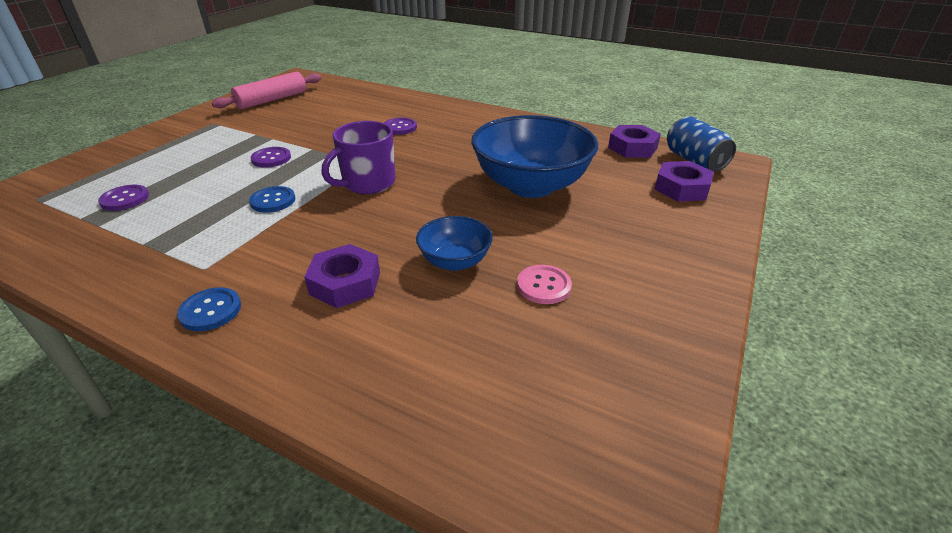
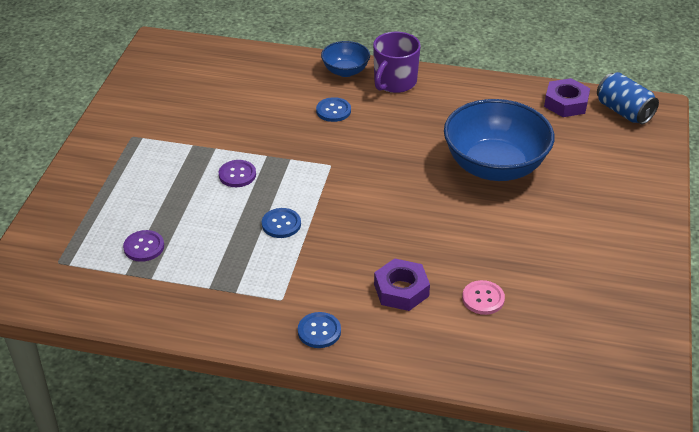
camera: 15 degrees left, 5 degrees up
(272, 100) = (165, 89): pink rolling pin -> none
(367, 183) = (351, 189): purple mug -> purple mug (394, 82)
(400, 127) = (333, 111): purple button -> blue button
(455, 261) = (471, 255): blue bowl -> blue bowl (345, 71)
(543, 286) = (546, 264): pink button -> pink button (483, 298)
(681, 188) = (620, 147): purple nut -> none

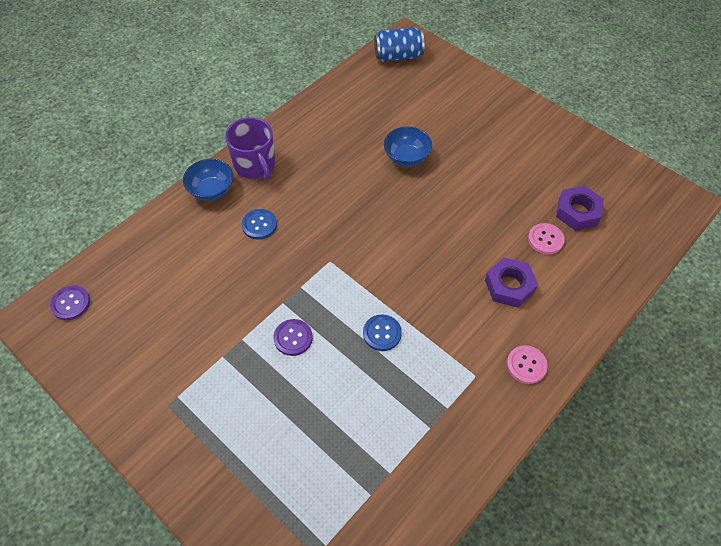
camera: 60 degrees left, 15 degrees up
(144, 247) = (342, 462): purple button -> purple button (71, 303)
(319, 331) = (526, 365): blue button -> pink button
(494, 166) = (406, 157): blue bowl -> blue bowl, size x0.50
(566, 103) = (365, 80): purple nut -> purple nut (577, 212)

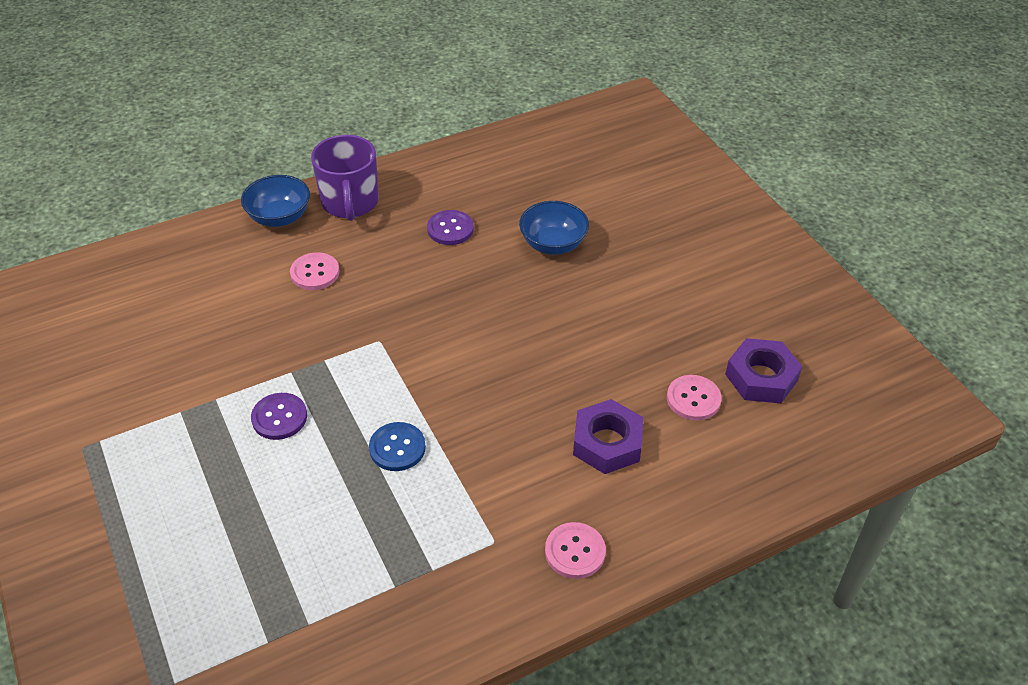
camera: 20 degrees right, 10 degrees down
(71, 303) = (41, 297): purple button -> purple button (450, 229)
(259, 225) = (315, 273): blue button -> pink button
(398, 56) = (610, 121): blue can -> none

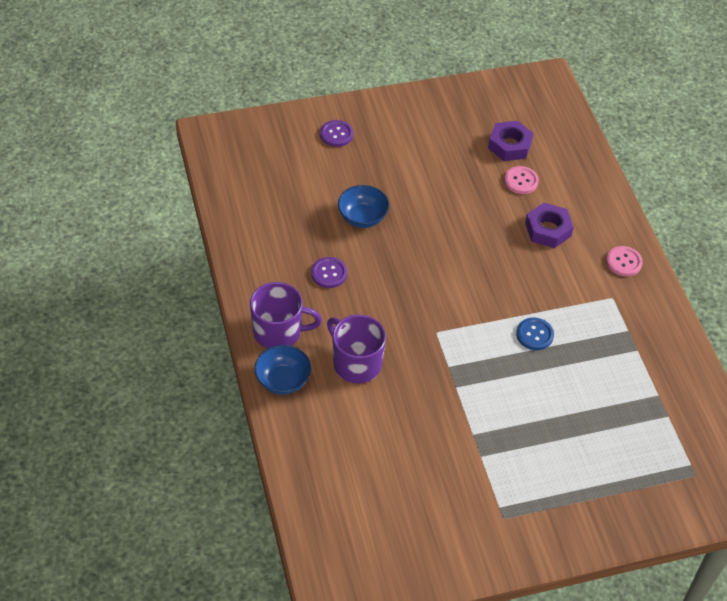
camera: 80 degrees left, 5 degrees up
(279, 417) = (497, 397): purple button -> purple button (336, 134)
(315, 273) = (356, 363): pink button -> purple mug

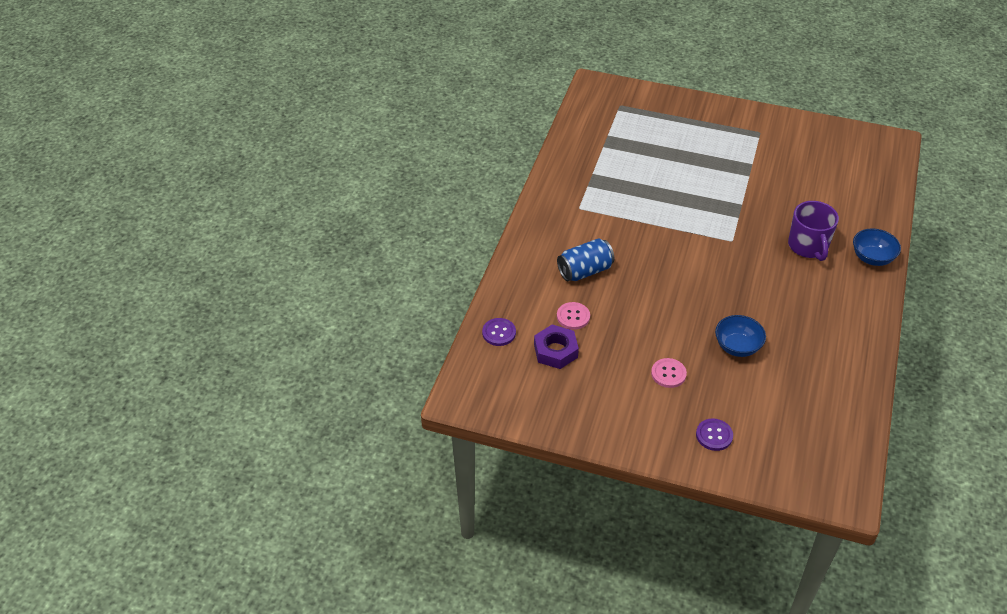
camera: 145 degrees left, 5 degrees down
(279, 332) = (859, 290): purple mug -> none
(329, 273) = (794, 315): purple button -> purple button (499, 333)
(534, 335) = (658, 210): blue button -> none
(548, 229) = (585, 271): purple nut -> blue can
(623, 262) = (547, 225): pink button -> pink button (668, 374)

